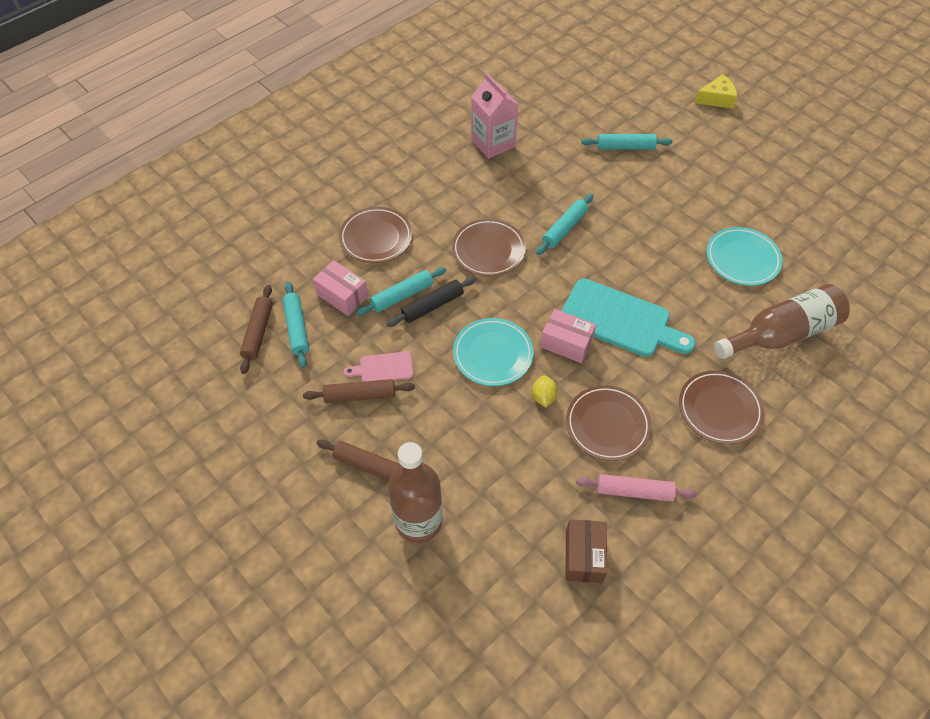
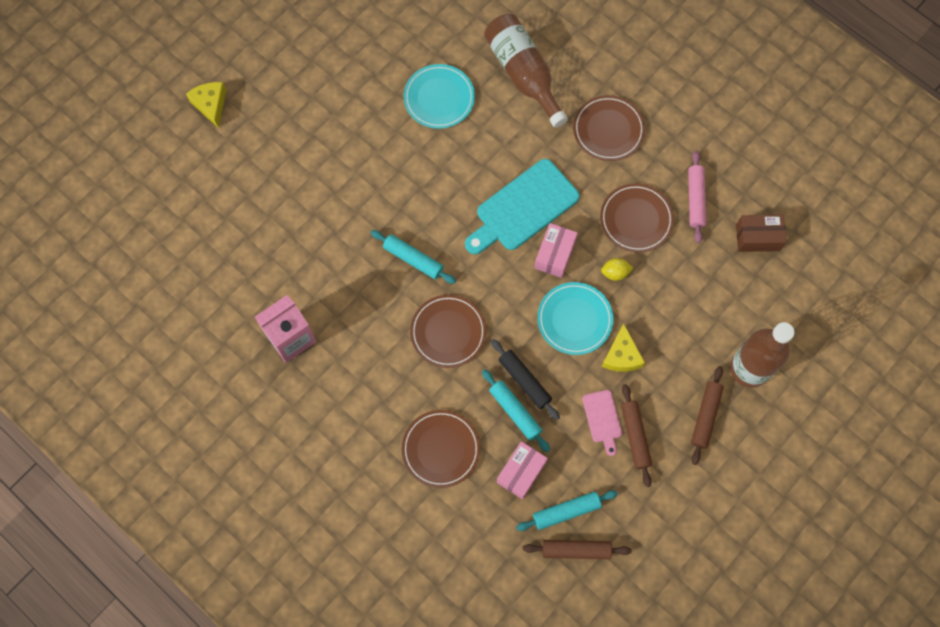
camera: 95 degrees left, 15 degrees up
(449, 392) = (621, 355): none -> yellow cheese
(620, 320) = (523, 208): turquoise cutting board -> turquoise cutting board turned 150 degrees counterclockwise
(625, 147) = (291, 199): turquoise rolling pin -> none

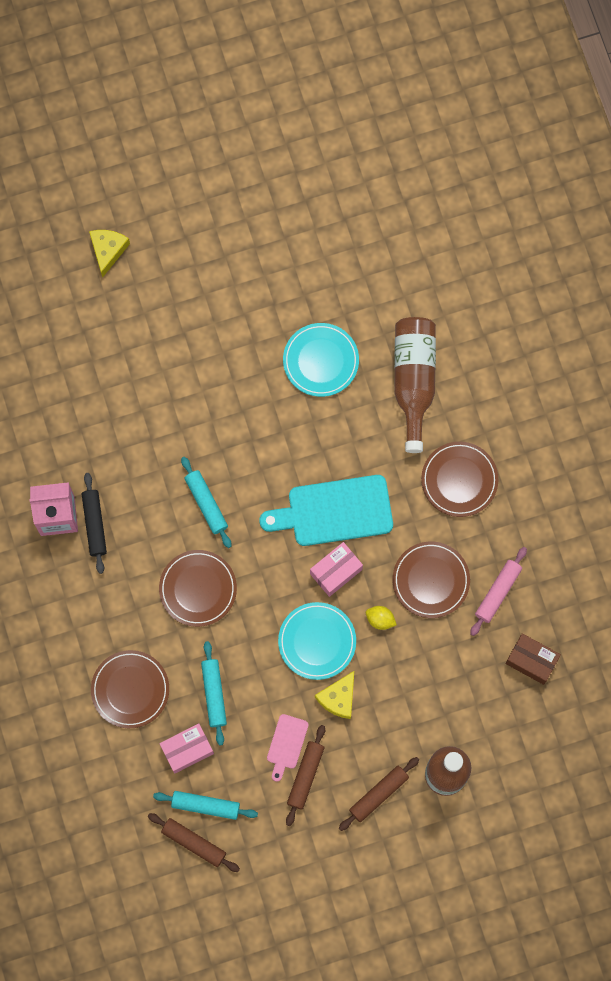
camera: 30 degrees right, 5 degrees up
(524, 381) = (238, 671): black rolling pin -> black rolling pin (94, 524)

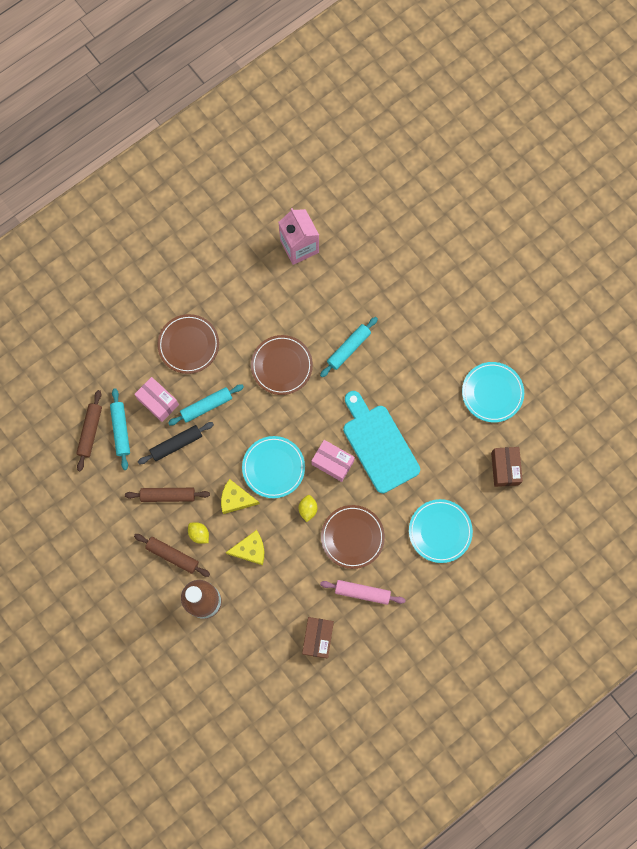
camera: 70 degrees right, 0 degrees up
(94, 524) = (302, 274): black rolling pin -> black rolling pin (176, 444)
(108, 250) = (513, 208): yellow cheese -> yellow cheese (250, 550)
(286, 744) = (187, 473): pink cutting board -> none
(364, 755) = (199, 534): none -> yellow lemon
(413, 381) = (505, 468): brown bottle -> brown box
(459, 480) = (440, 531): brown plate -> turquoise plate

